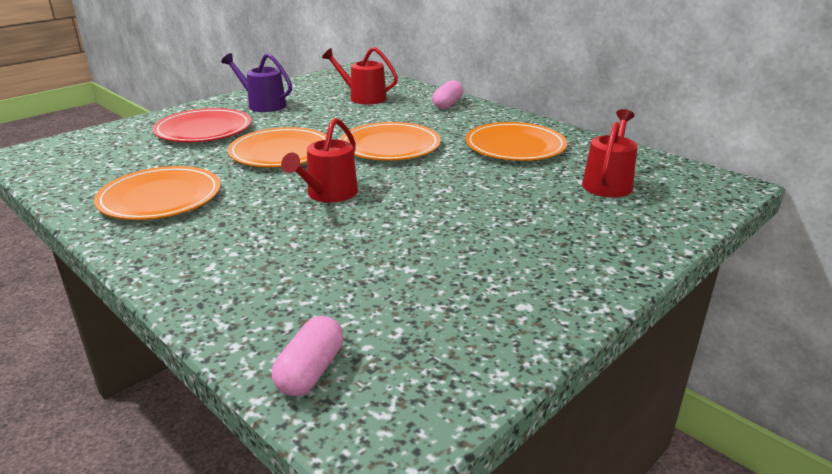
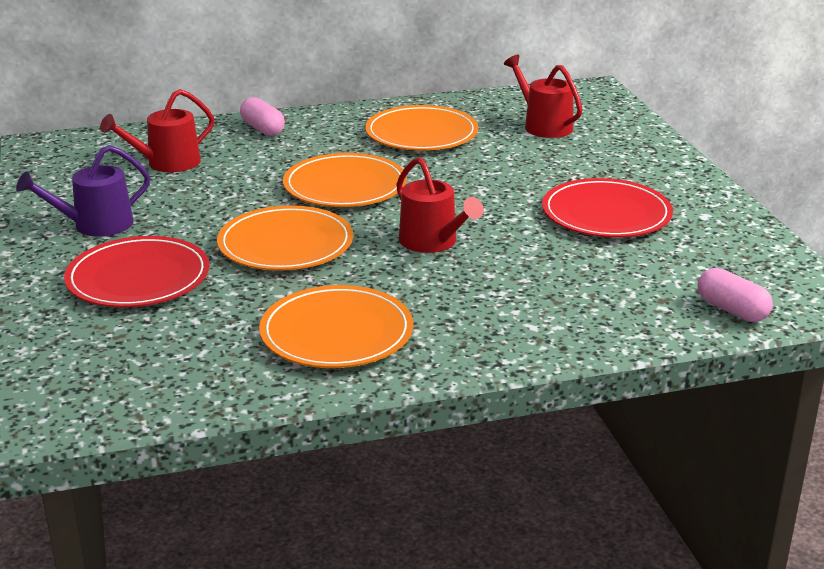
camera: 60 degrees left, 0 degrees up
(462, 251) = (606, 214): none -> red plate

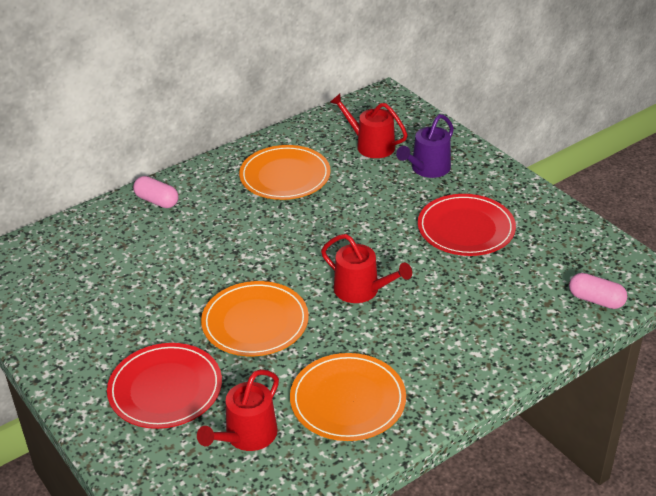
camera: 20 degrees left, 10 degrees up
(96, 225) = (93, 342): purple watering can -> purple watering can (427, 168)
(167, 163) = (104, 259): red watering can -> red watering can (247, 435)
(345, 186) = (261, 248): orange plate -> none

